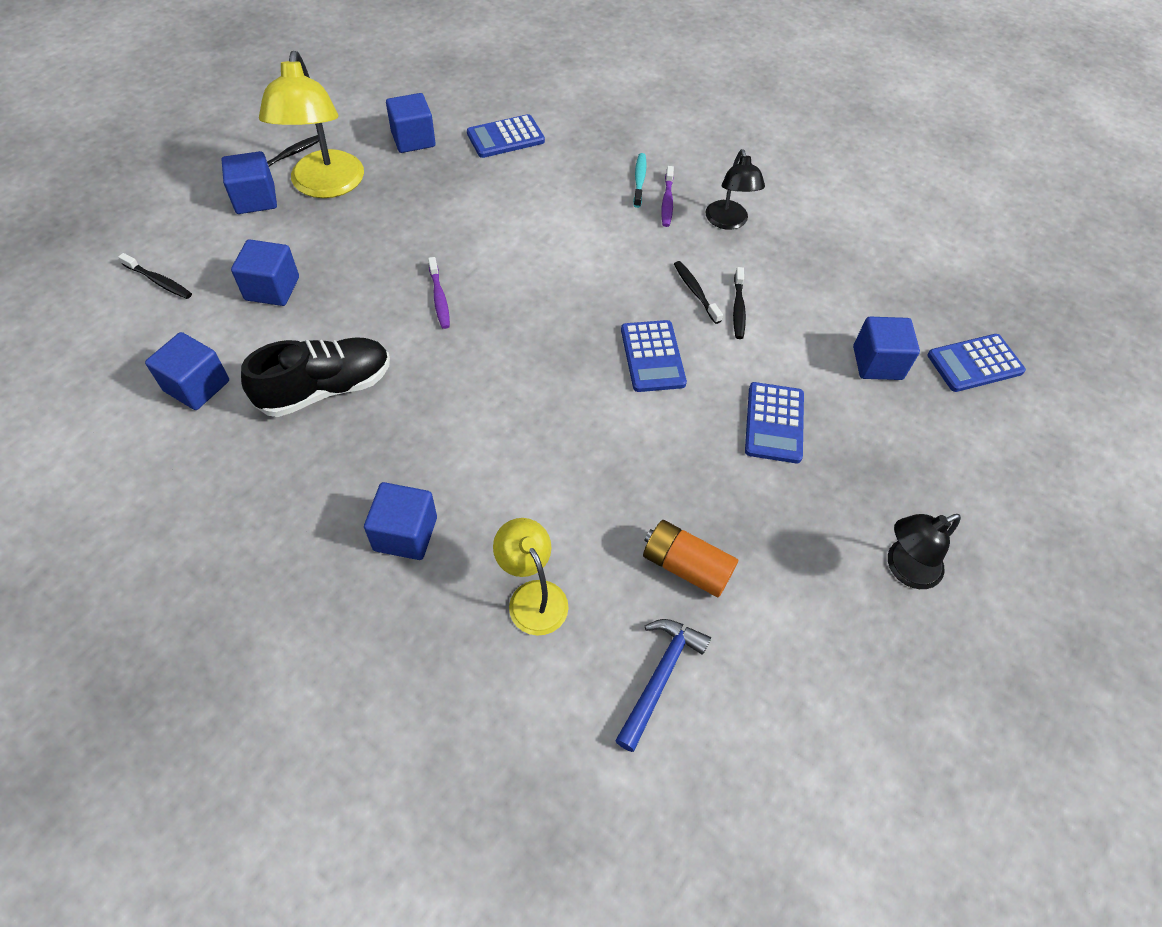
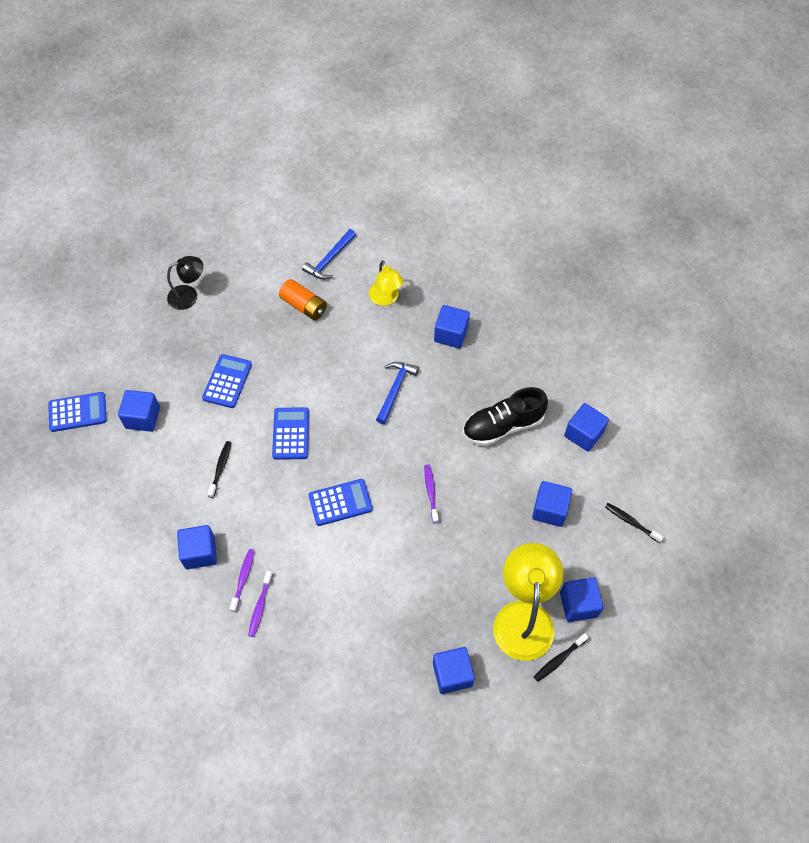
camera: 170 degrees left, 5 degrees up
(500, 430) = (395, 389): none -> blue hammer
(505, 137) = (369, 672): blue calculator -> blue calculator (340, 502)
(639, 180) = (260, 607): turquoise toothbrush -> purple toothbrush
(695, 292) = (247, 485): black toothbrush -> none
(728, 222) = (200, 552): black lamp -> blue cube

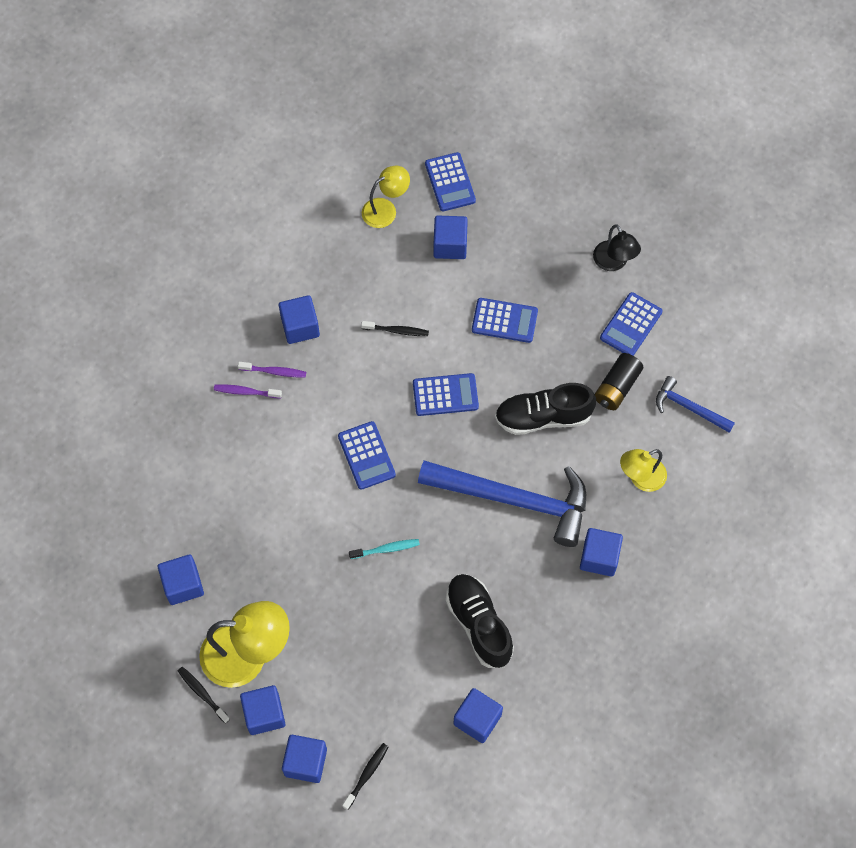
camera: 85 degrees right, 5 degrees up
(92, 468) = (385, 209): none -> yellow lamp
(249, 290) = (631, 325): none -> blue calculator
(304, 306) = (617, 387): orange battery -> black battery
(323, 361) = (543, 417): none -> black shoe
(395, 389) = (514, 500): blue hammer -> blue hammer, size x2.02
(431, 492) = (386, 549): purple toothbrush -> turquoise toothbrush
(549, 510) = (375, 681): blue cube -> blue cube (305, 762)

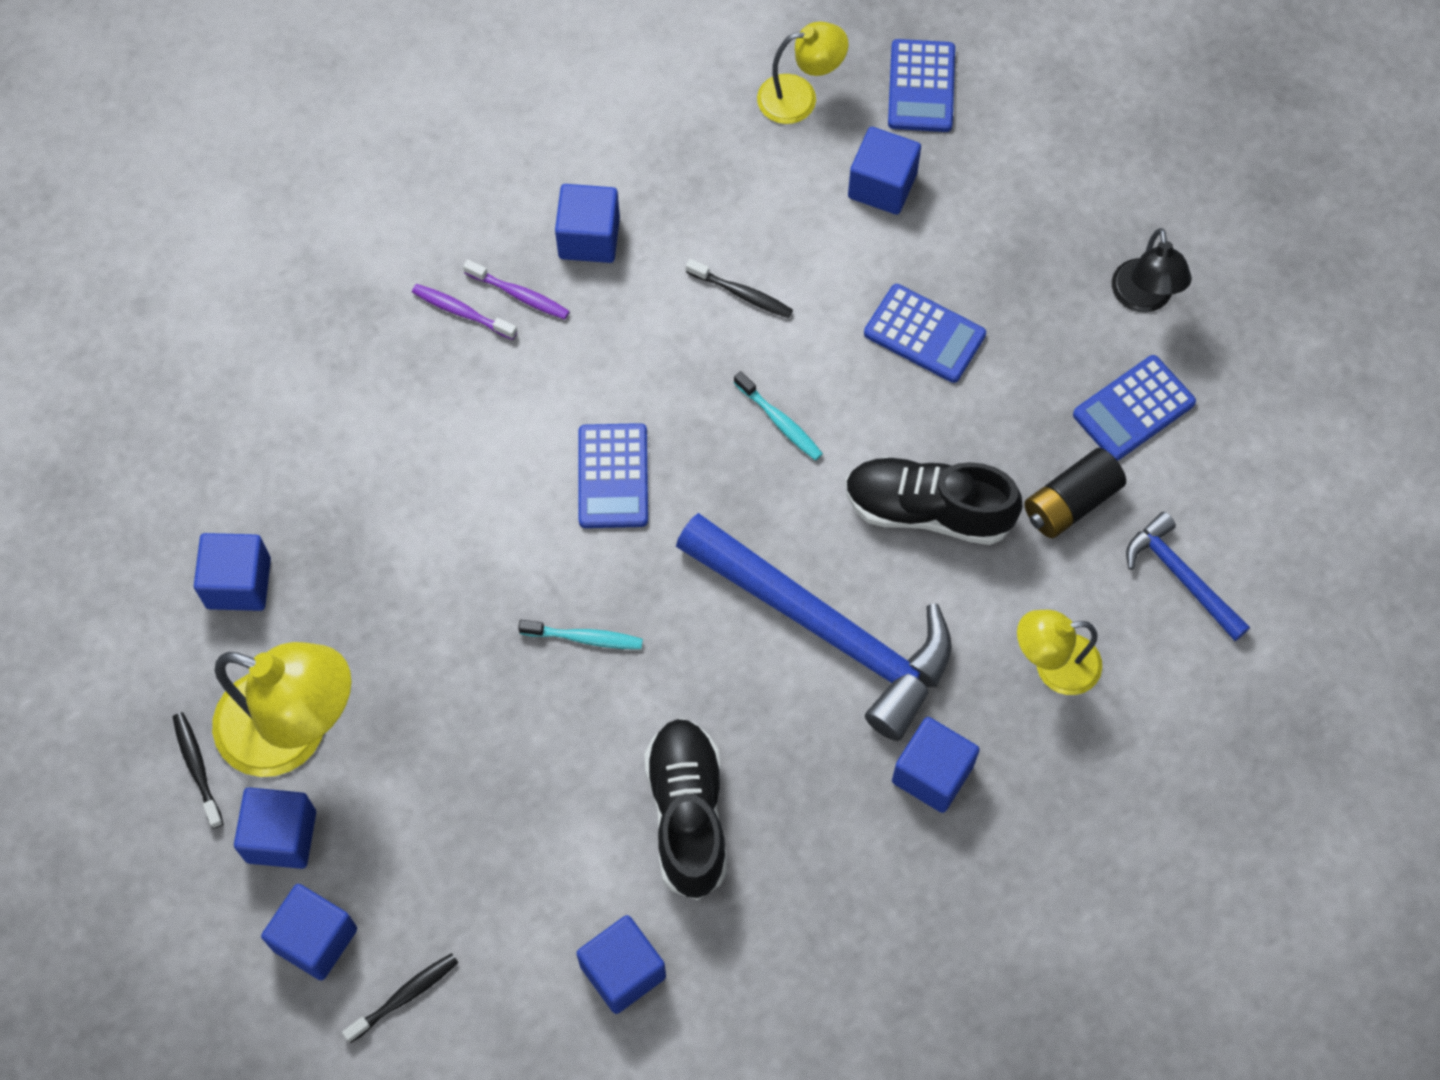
camera: 20 degrees right, 0 degrees up
(445, 395) = (780, 422): blue calculator -> turquoise toothbrush

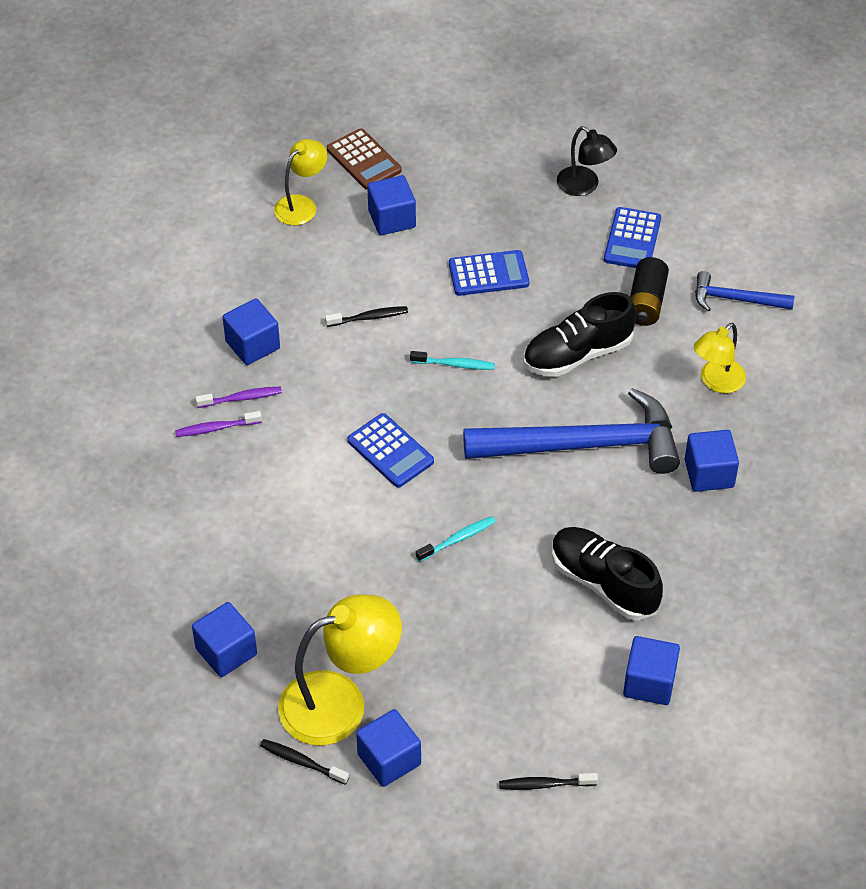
camera: 40 degrees left, 15 degrees down
(315, 939) = (464, 795): blue cube -> none
(405, 996) = (544, 784): black toothbrush -> black toothbrush turned 105 degrees counterclockwise
(921, 87) = (364, 160): blue calculator -> brown calculator

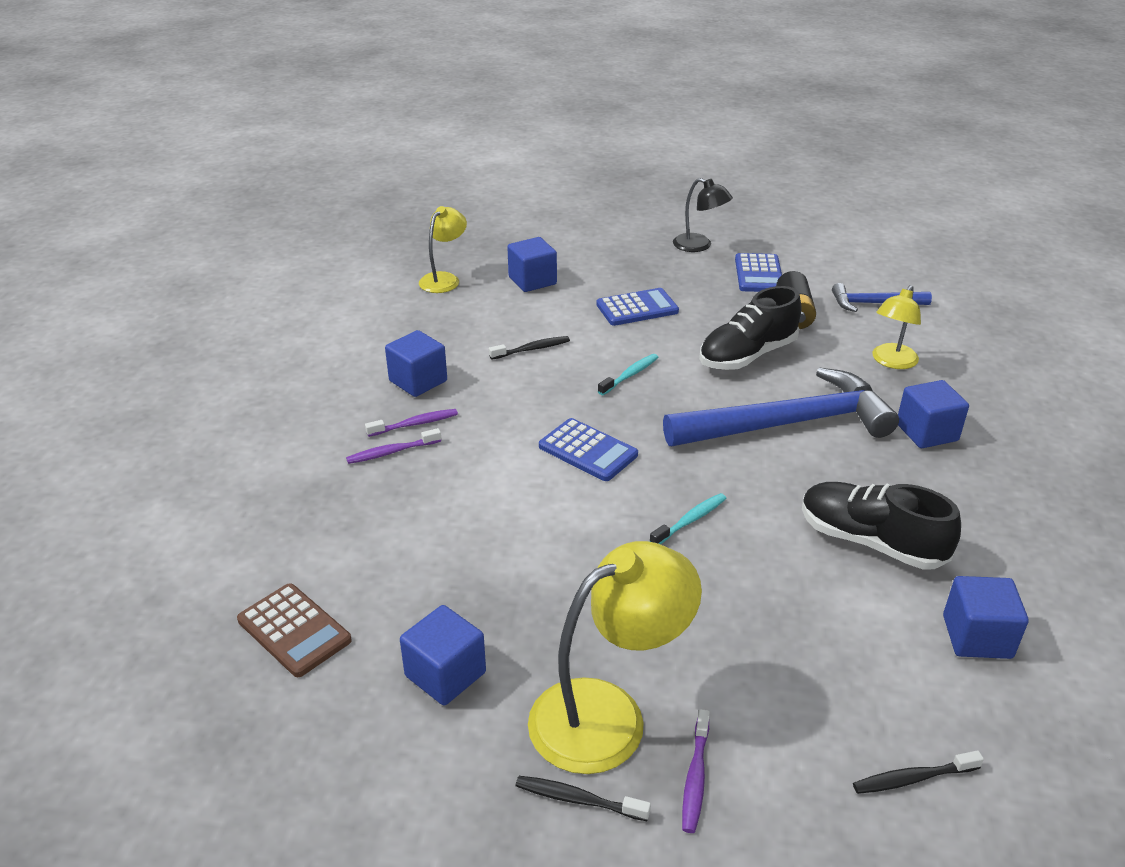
camera: 10 degrees left, 15 degrees down
(364, 160) = (494, 247): brown calculator -> brown calculator (294, 630)
(389, 759) = (695, 778): blue cube -> purple toothbrush
(455, 364) = (630, 375): turquoise toothbrush -> turquoise toothbrush turned 45 degrees counterclockwise

